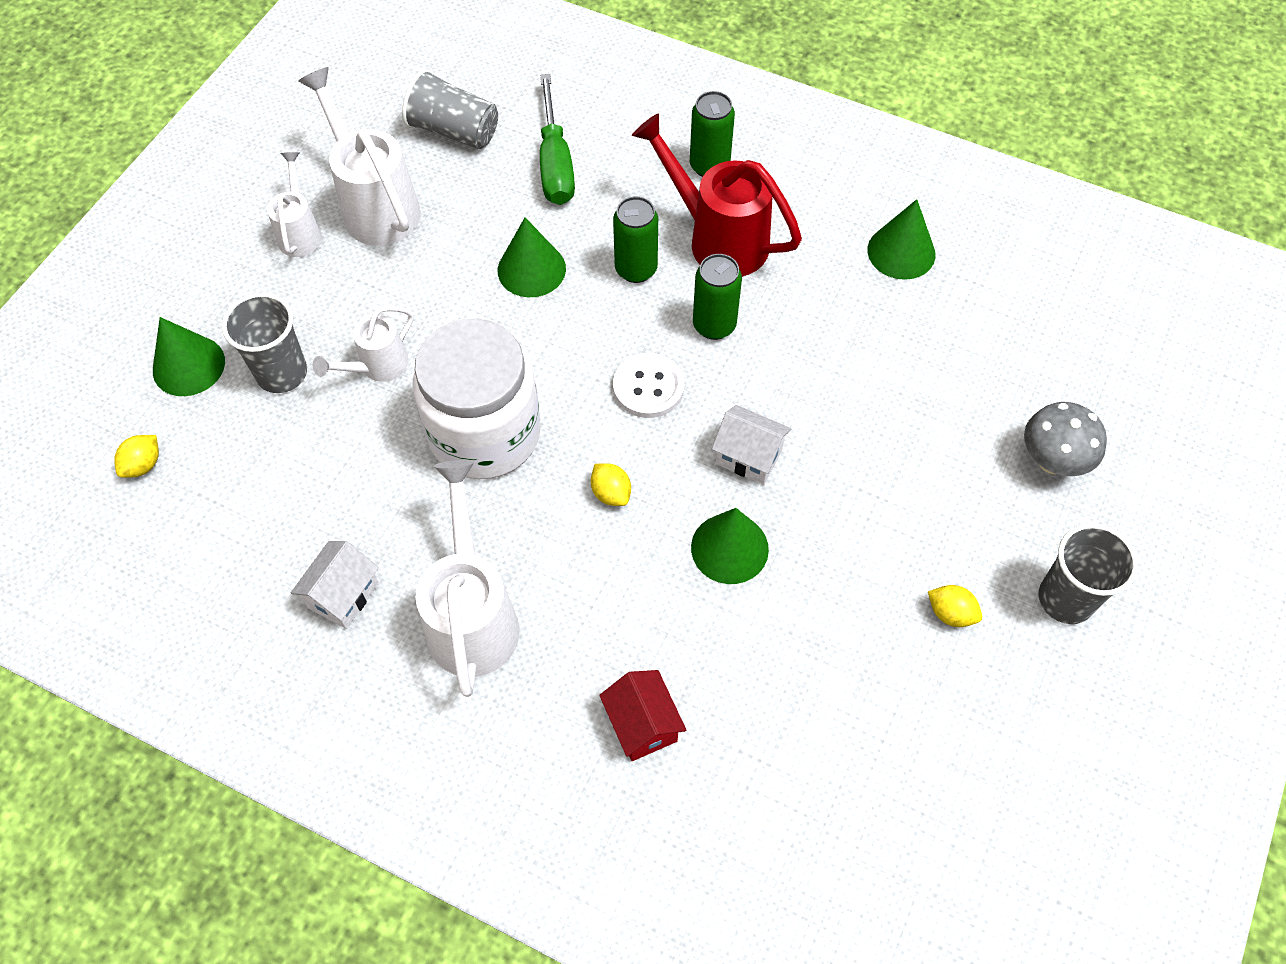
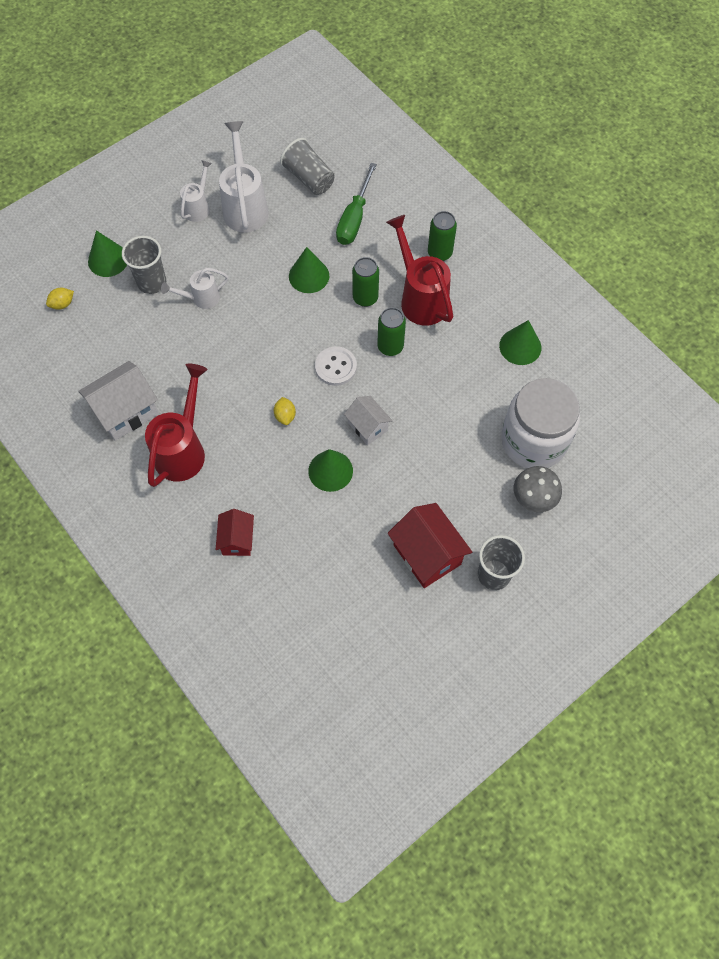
camera: 25 degrees right, 5 degrees up
(343, 595) = (126, 412): white house -> white house, size x1.64
(472, 616) = (183, 449): white watering can -> red watering can
(485, 433) = (237, 357): white jar -> white jar (533, 441)
(950, 613) = (427, 554): yellow lemon -> red house

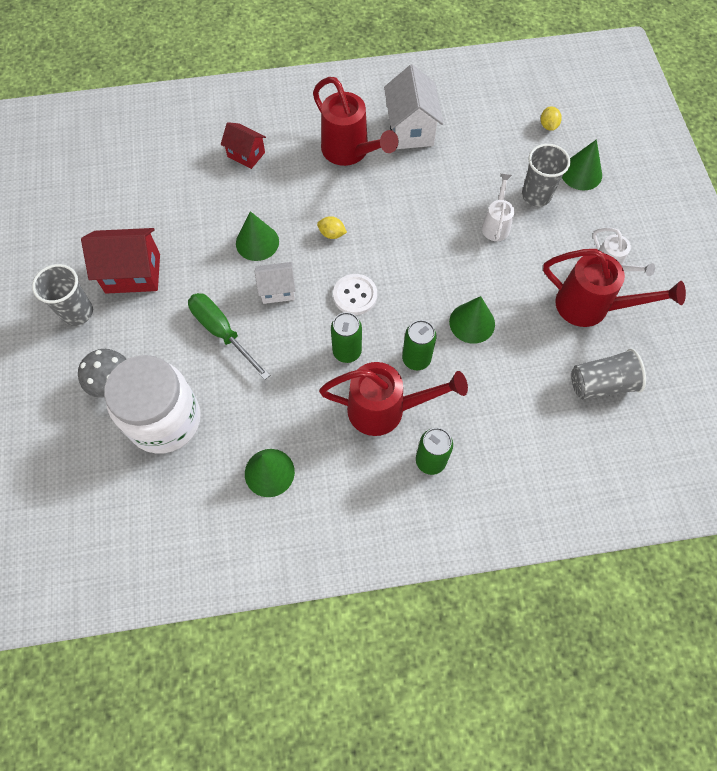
camera: 120 degrees right, 0 degrees up
(245, 206) = (591, 307): white watering can -> red watering can
(354, 218) = (523, 400): green screwdriver -> green screwdriver (222, 332)

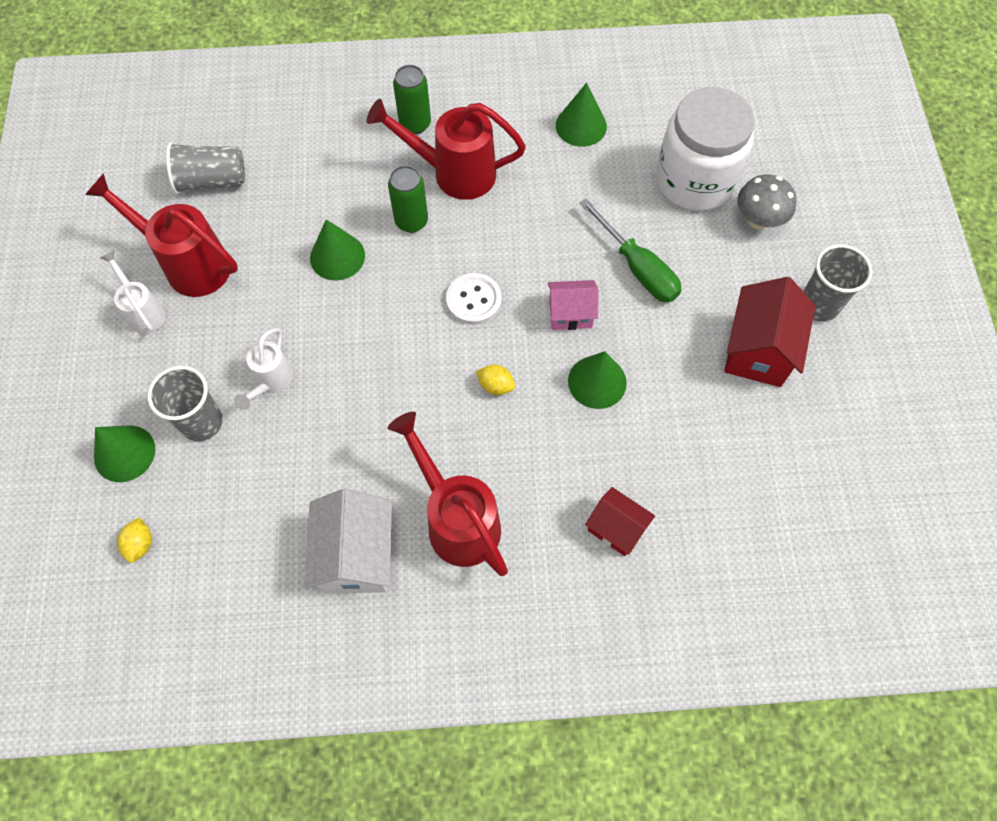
camera: 175 degrees left, 0 degrees up
(133, 273) = (758, 350): red house -> red house turned 75 degrees counterclockwise
(277, 290) = (570, 314): white house -> pink house
(347, 352) = (490, 235): green can -> none

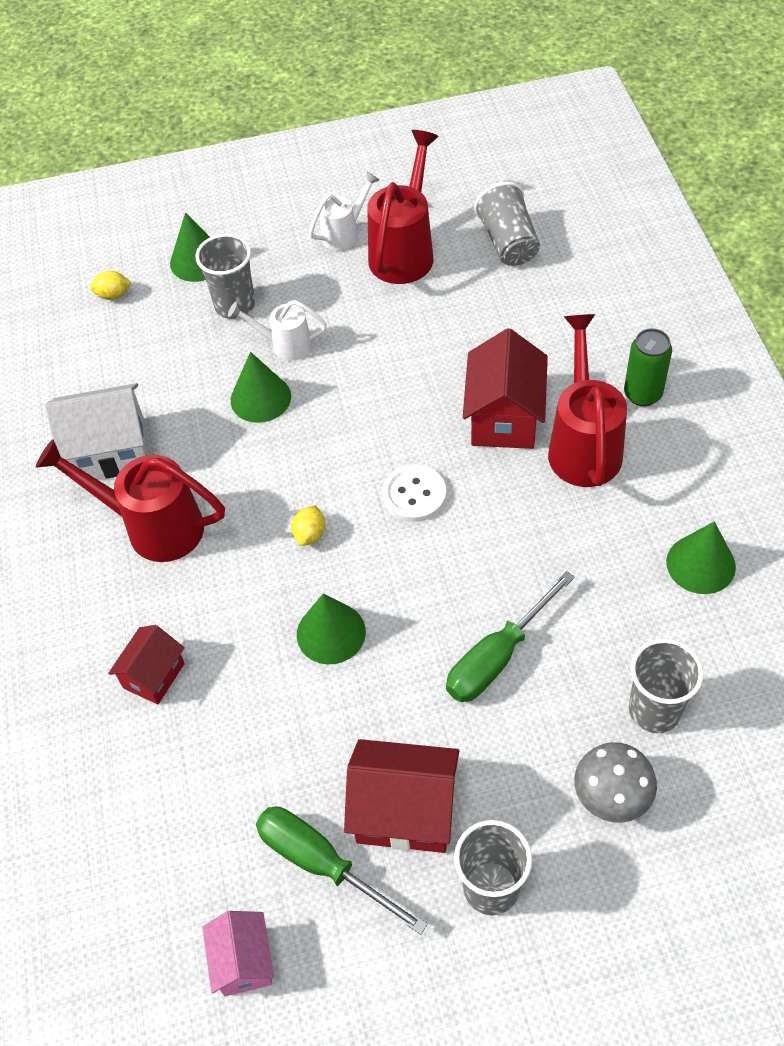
camera: 85 degrees right, 10 degrees down
(337, 256) = (442, 363): green cone -> green cone (260, 398)
(411, 221) = (504, 418): green can -> red house
(457, 520) = (153, 526): red watering can -> red watering can turned 120 degrees counterclockwise
(570, 314) = (415, 593): pink house -> pink house (243, 961)
(694, 180) = (654, 710): white jar -> grey cup
(795, 413) = (322, 863): none -> green screwdriver

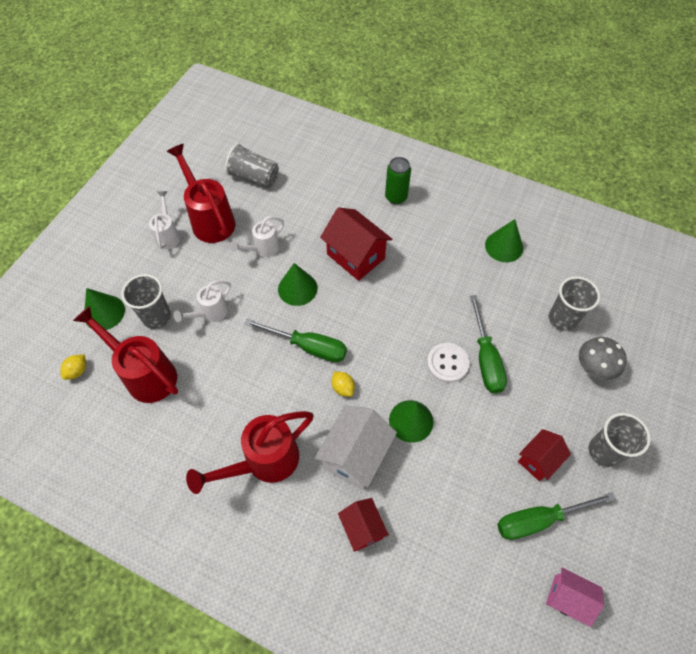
camera: 55 degrees left, 5 degrees up
(111, 452) = (190, 449): white house -> white house (355, 455)
(260, 398) = (233, 349): green cone -> green cone (297, 288)
(331, 462) = (308, 346): none -> green screwdriver
(405, 812) = (538, 460): red house -> red house, size x0.61
(414, 495) = (363, 325): white button -> white button (447, 363)
(417, 325) = (263, 249): none -> white watering can
(583, 445) = (401, 239): red watering can -> red watering can (145, 374)

